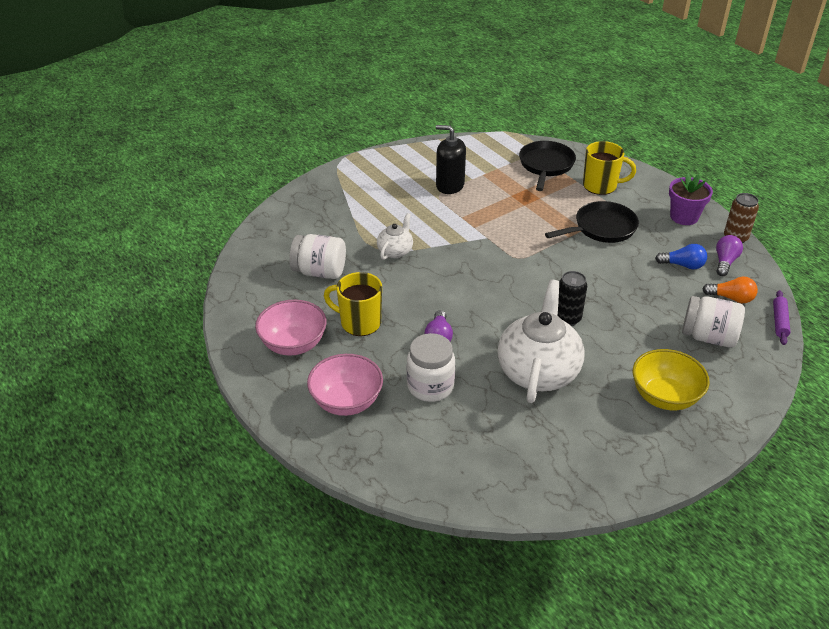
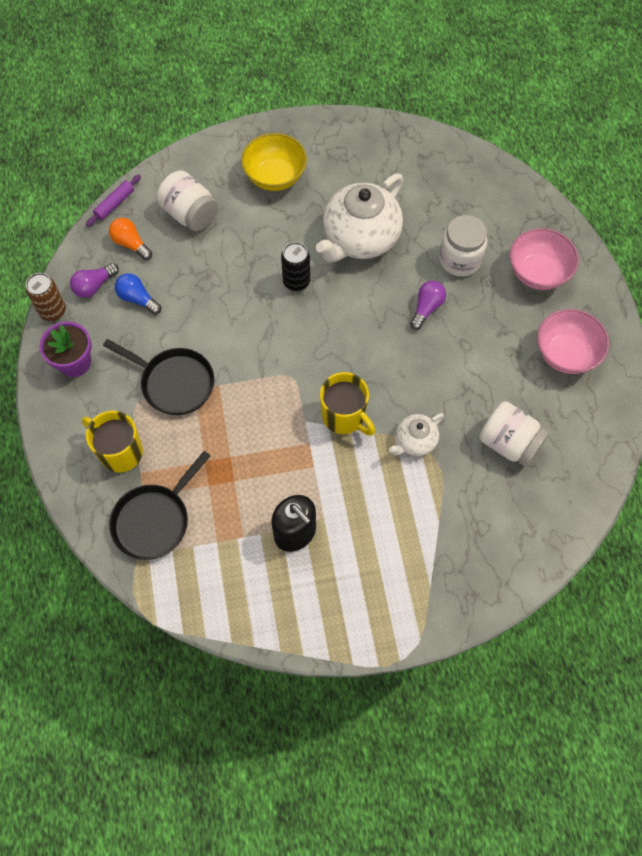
camera: 155 degrees left, 25 degrees up
(359, 322) = (493, 355): yellow mug -> yellow mug (344, 417)
(601, 228) = (174, 383): black pan -> black pan turned 150 degrees counterclockwise

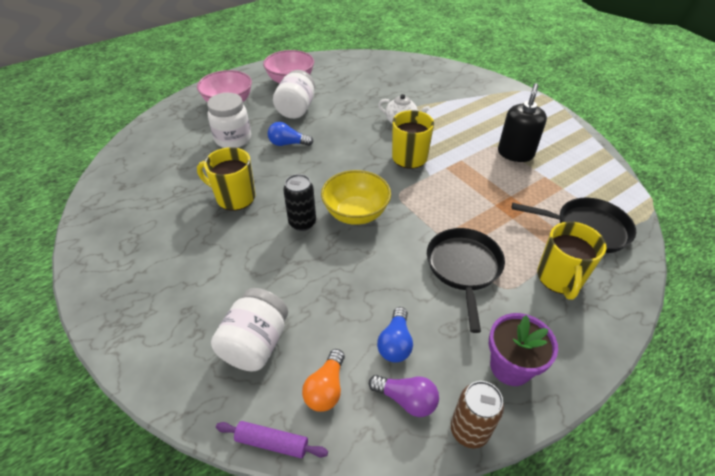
camera: 115 degrees left, 20 degrees down
(275, 176) = (175, 284): yellow bowl -> yellow bowl (356, 213)
(360, 238) = (234, 197): white teapot -> yellow mug
(426, 308) = (288, 144): purple light bulb -> blue light bulb
(509, 443) = (371, 88): white jar -> white jar (296, 109)

